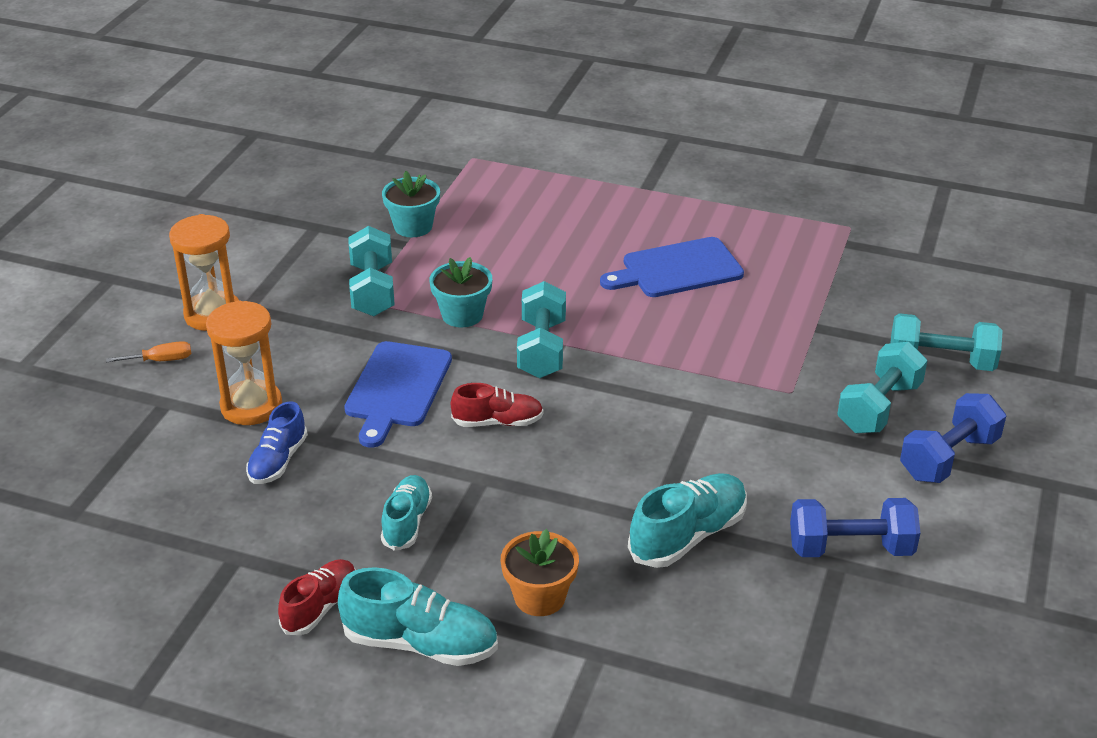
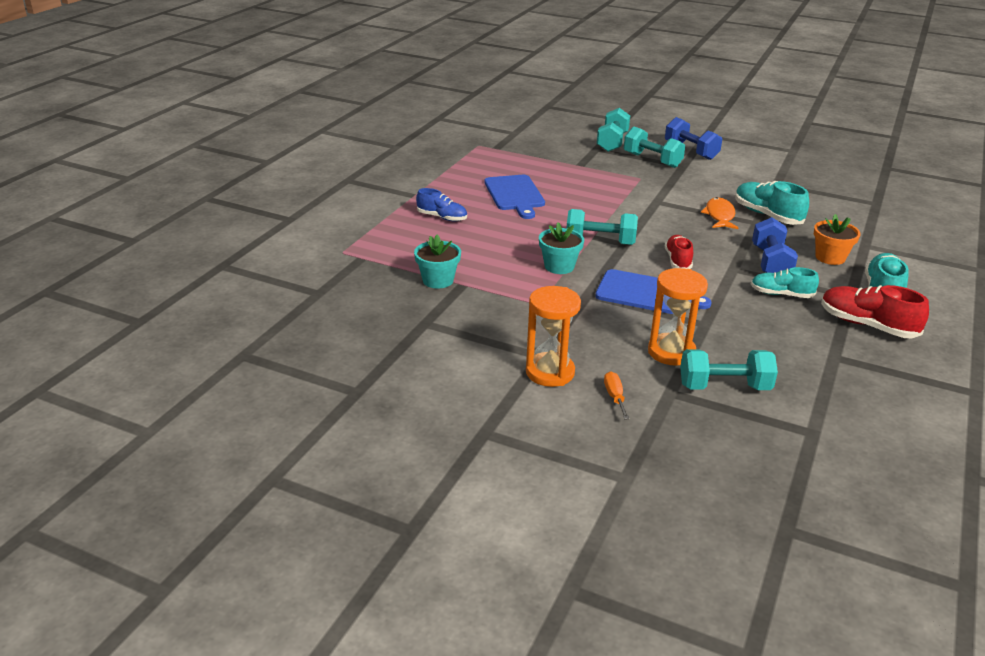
camera: 85 degrees left, 5 degrees down
(278, 461) = (732, 340): blue shoe -> blue shoe (442, 217)
(320, 607) = (867, 325): red shoe -> red shoe, size x1.51
(372, 290) = (524, 299): turquoise dumbbell -> turquoise dumbbell (724, 387)
(668, 476) = (719, 215): none -> orange fish
(850, 548) = (764, 180): blue dumbbell -> blue dumbbell (770, 263)

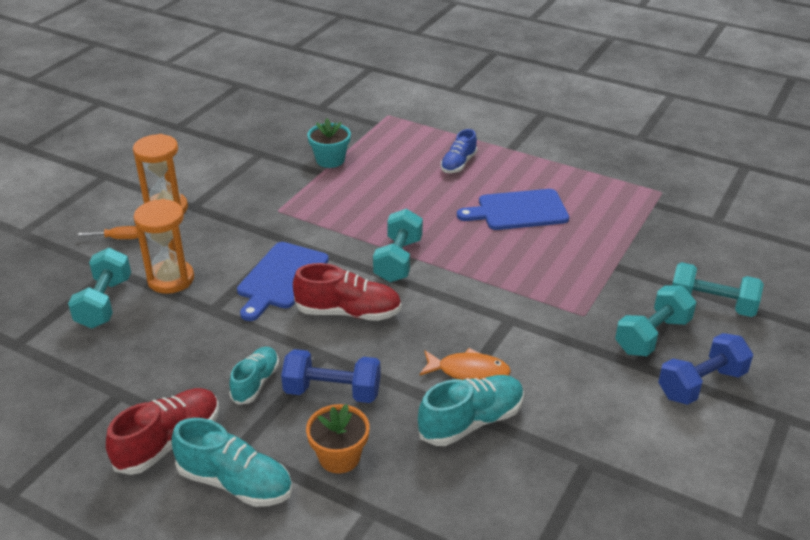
camera: 95 degrees right, 5 degrees up
(559, 266) = (346, 228): turquoise flower pot -> none
(677, 260) = (348, 312): red shoe -> red shoe, size x1.51

